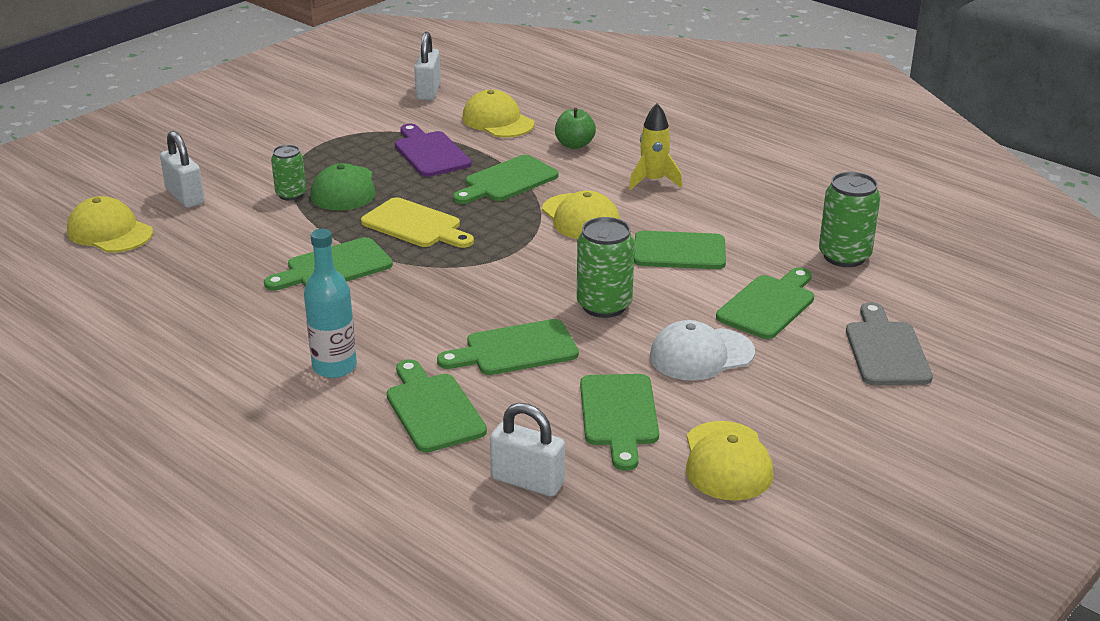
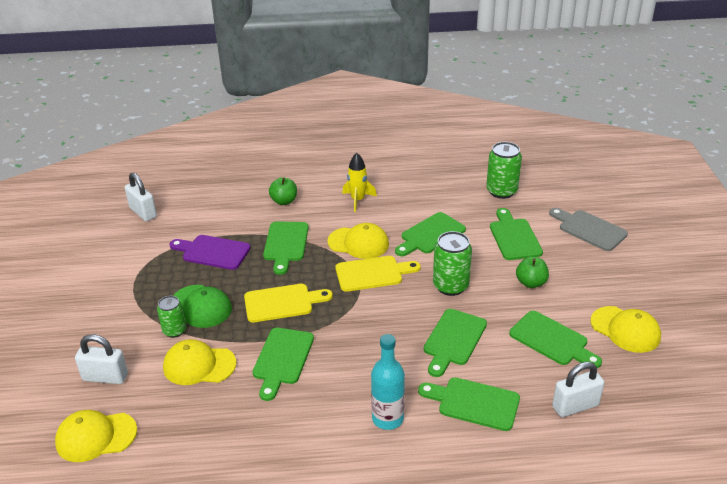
camera: 45 degrees left, 5 degrees up
(498, 121) = (217, 210): yellow cap -> yellow cap (199, 365)
(544, 250) = (372, 273): none -> yellow cutting board
(701, 355) = (531, 283): white cap -> green apple

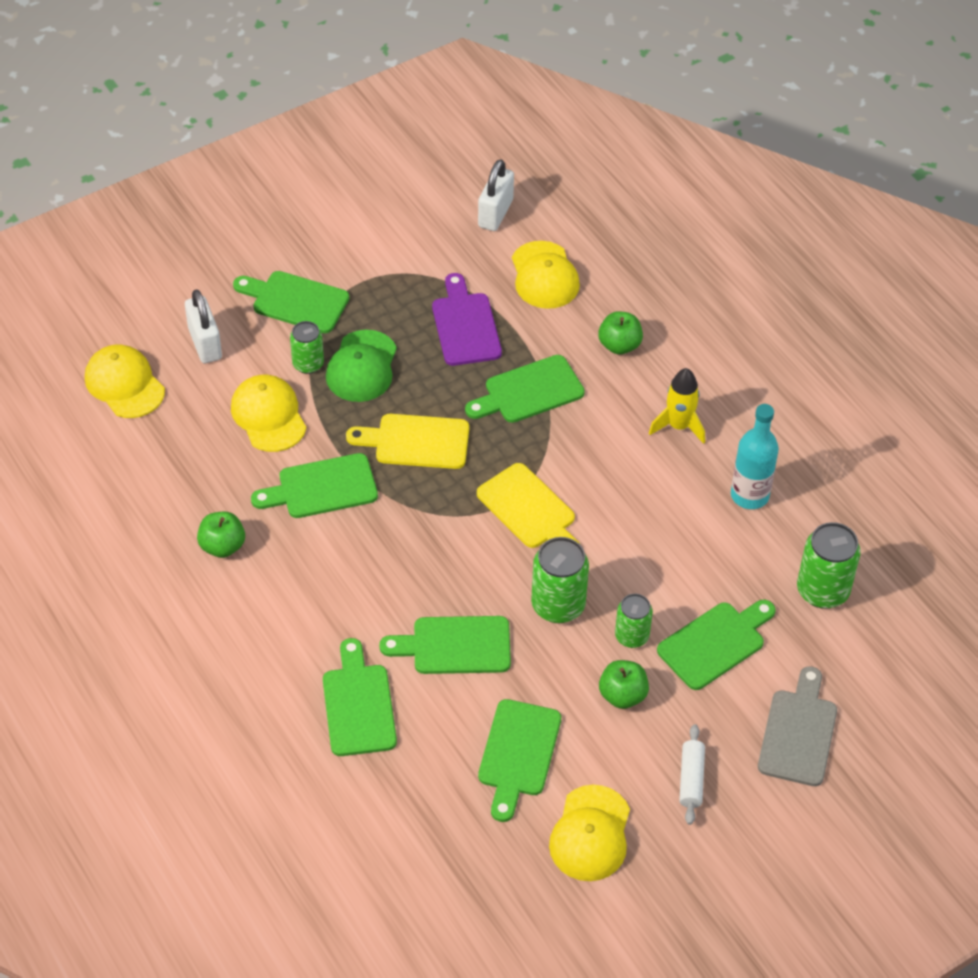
camera: 60 degrees right, 15 degrees up
(282, 303) = (416, 442): yellow cutting board -> yellow cutting board turned 135 degrees clockwise
(291, 430) = (222, 546): none -> green apple
(358, 243) = (583, 468): yellow cap -> yellow cap (544, 276)
(387, 418) = (287, 628): turquoise bottle -> turquoise bottle (749, 495)
(430, 235) = (654, 542): green cutting board -> green cutting board (295, 301)
(491, 265) = (631, 636): none -> green can
(575, 406) = (412, 812): white padlock -> none
(603, 277) = (691, 779): none -> white rolling pin

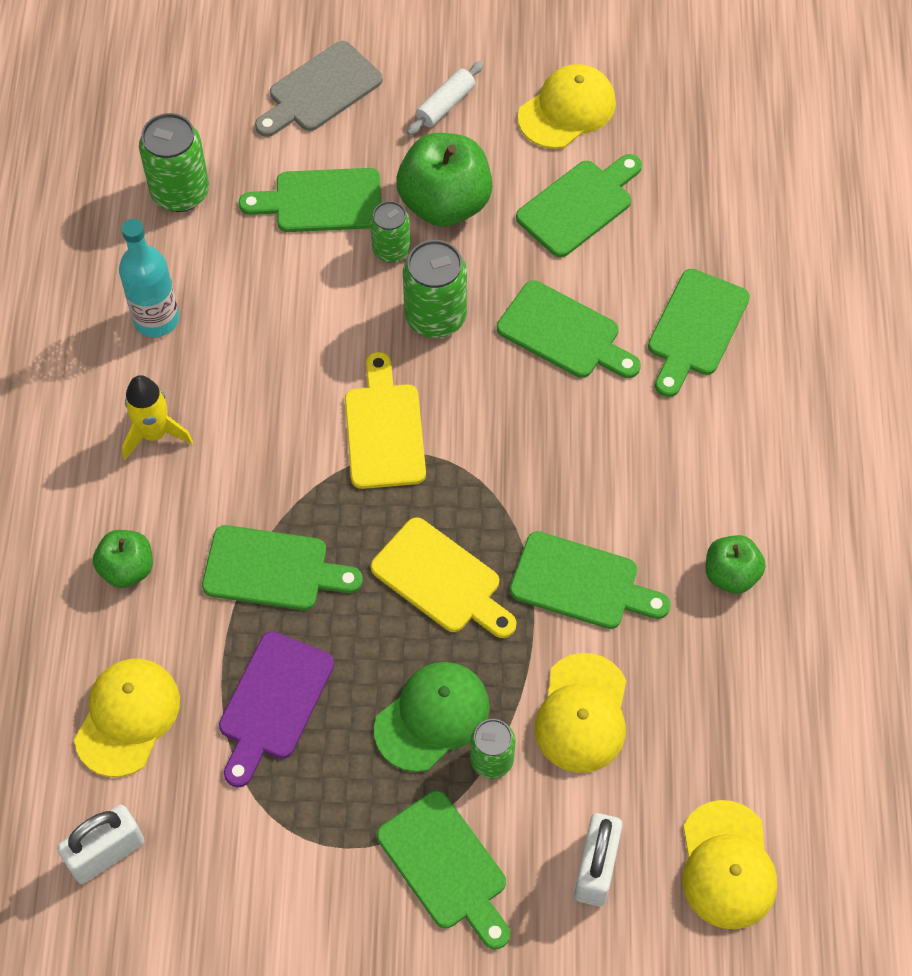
camera: 145 degrees left, 10 degrees up
(622, 695) = (445, 203): green apple -> green apple, size x1.76

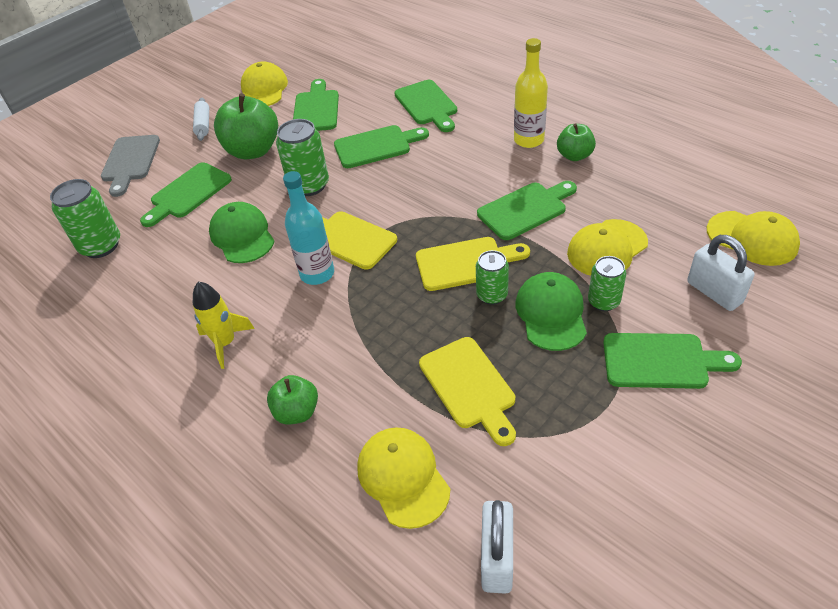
camera: 45 degrees left, 15 degrees down
(156, 319) = (157, 300): turquoise bottle -> turquoise bottle (317, 274)
(272, 569) = (379, 335): green cutting board -> none
(273, 702) = (469, 386): purple cutting board -> yellow cutting board
(303, 318) = (242, 236): none -> green cap
(391, 250) = (251, 182): green can -> green can (492, 295)
(582, 713) = (607, 248): yellow cap -> yellow cap turned 90 degrees clockwise
(720, 500) = (529, 140): none -> yellow bottle

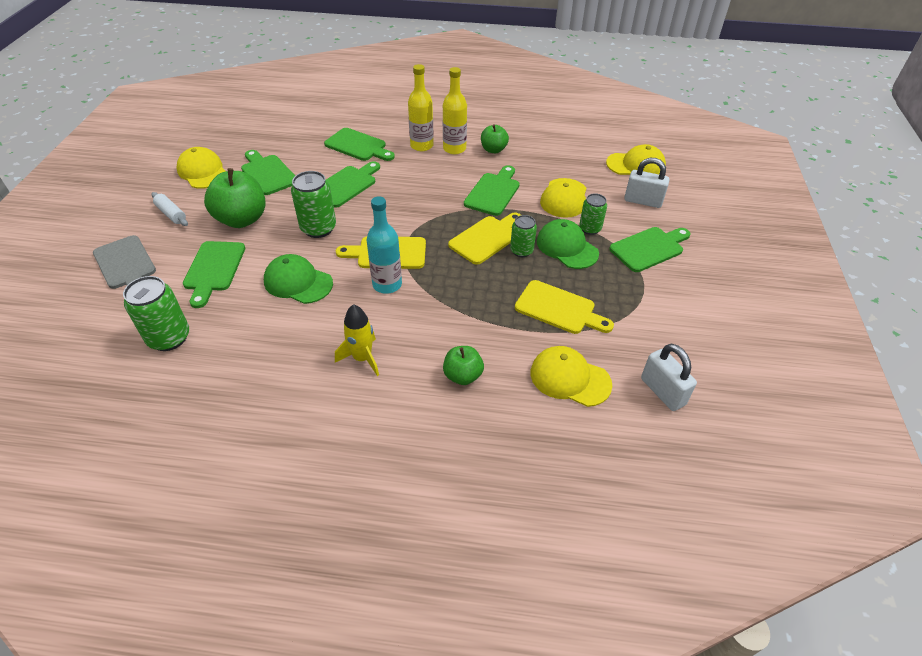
camera: 40 degrees left, 0 degrees up
(495, 125) = (421, 146): none -> yellow bottle

